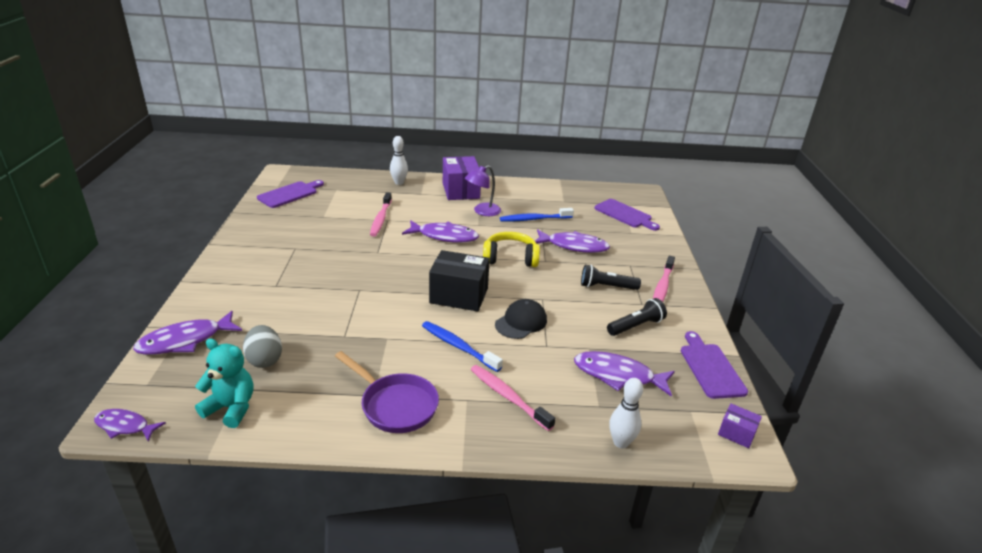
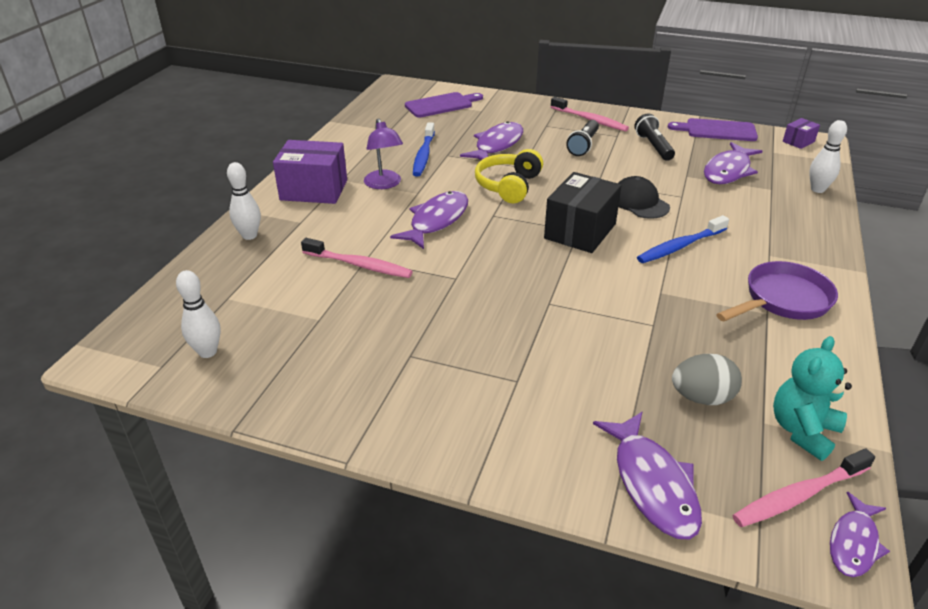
camera: 70 degrees left, 5 degrees up
(290, 194) = (207, 352): purple cutting board -> white bowling pin
(508, 397) = (763, 231): pink toothbrush -> pink toothbrush (799, 495)

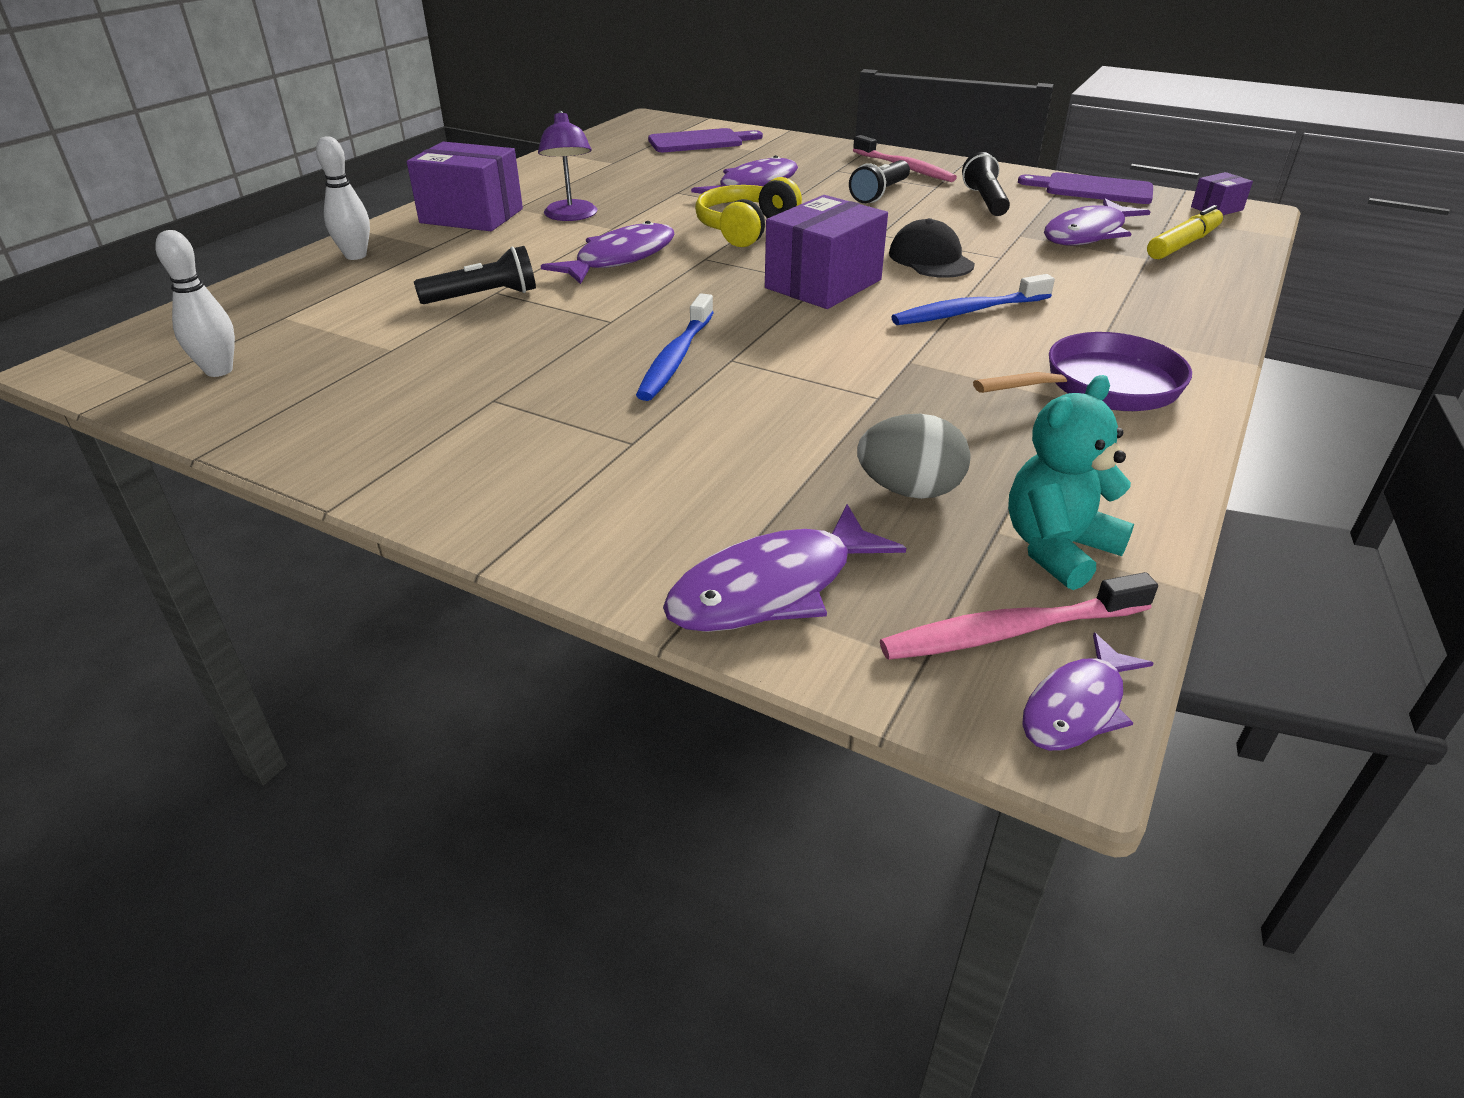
camera: 10 degrees right, 0 degrees up
(359, 265) = (483, 296): pink toothbrush -> black flashlight
(424, 155) = (644, 190): blue toothbrush -> blue toothbrush (676, 358)
(580, 231) = (823, 284): black box -> purple box
(652, 484) = (772, 588): purple fish -> purple fish turned 60 degrees clockwise
(788, 175) = (1183, 244): none -> yellow marker
(817, 189) = (1222, 263): white bowling pin -> none

